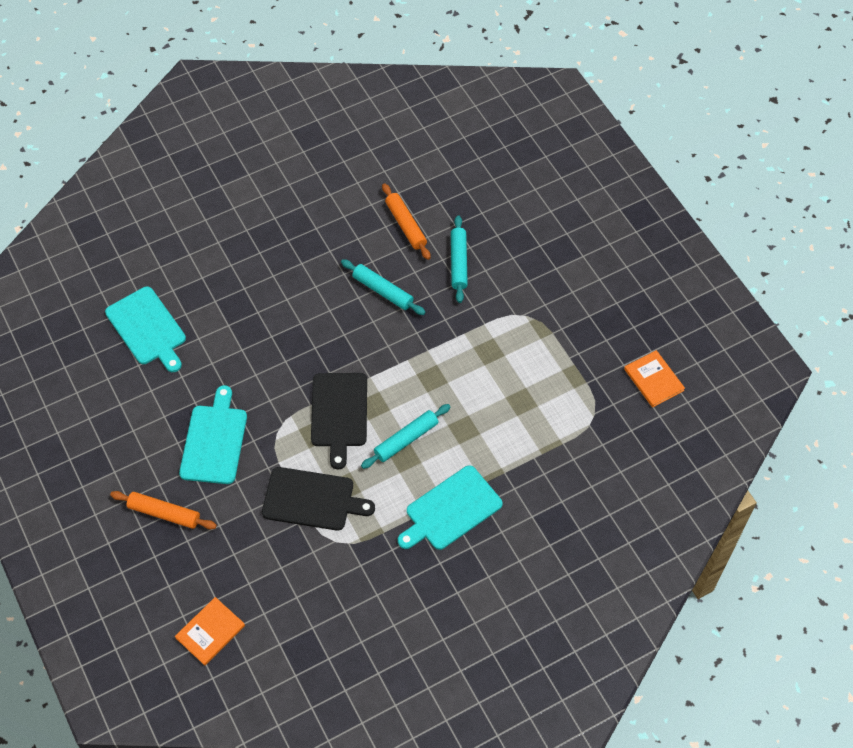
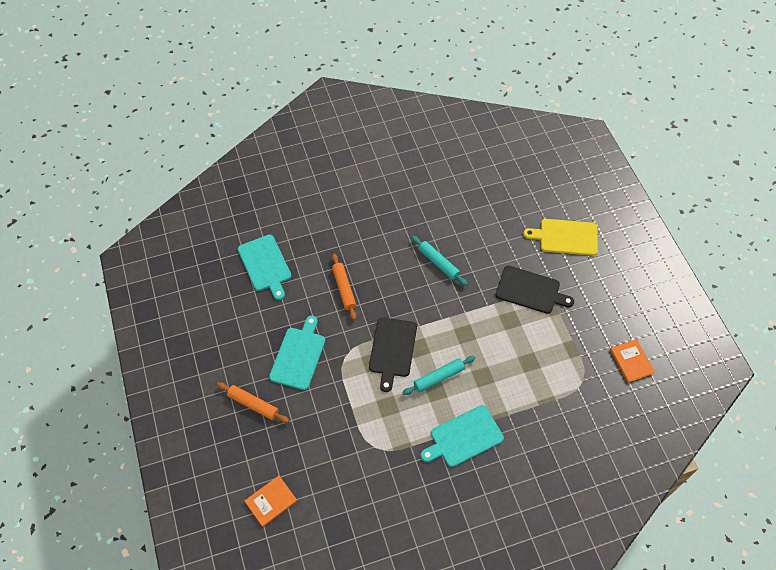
camera: 10 degrees right, 0 degrees up
(312, 499) = (362, 412): black cutting board -> black cutting board (530, 290)
(406, 225) = (462, 217): orange rolling pin -> orange rolling pin (344, 289)
(459, 262) = (497, 250): turquoise rolling pin -> none
(547, 232) = (565, 237): none -> yellow cutting board

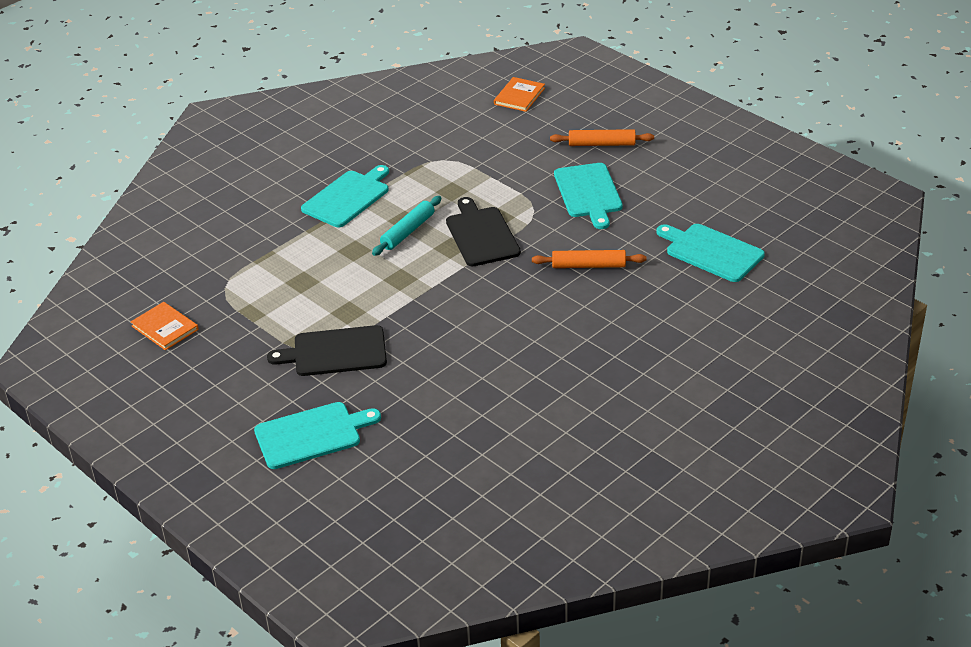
camera: 155 degrees right, 20 degrees down
(344, 289) = (588, 266): orange rolling pin -> orange rolling pin turned 45 degrees counterclockwise
(438, 263) = (483, 335): turquoise rolling pin -> none
(565, 237) = (312, 434): yellow cutting board -> turquoise cutting board

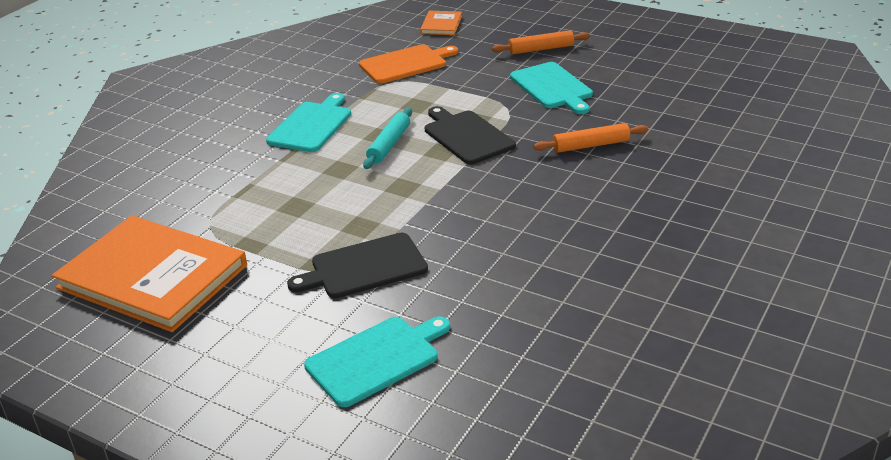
camera: 15 degrees left, 5 degrees down
(165, 328) = (153, 276): orange book -> orange book, size x2.31
(463, 140) = (406, 64): none -> orange cutting board
(711, 252) = (702, 116): turquoise cutting board -> none

